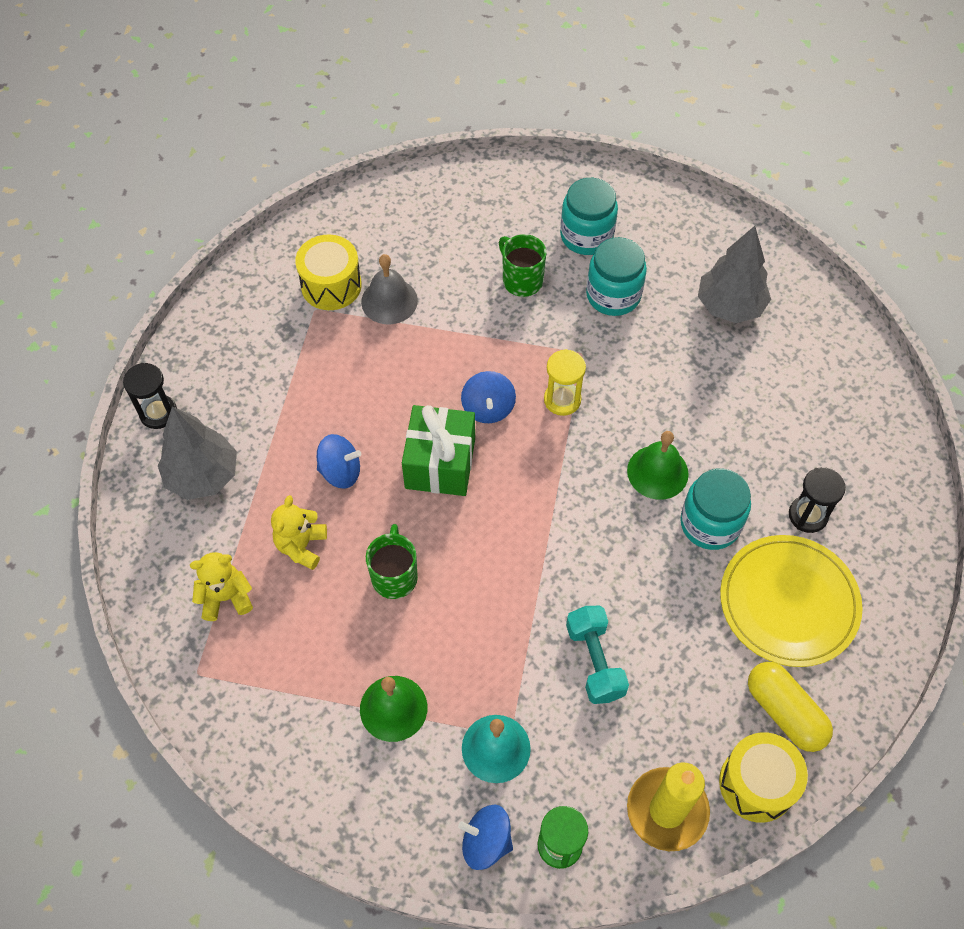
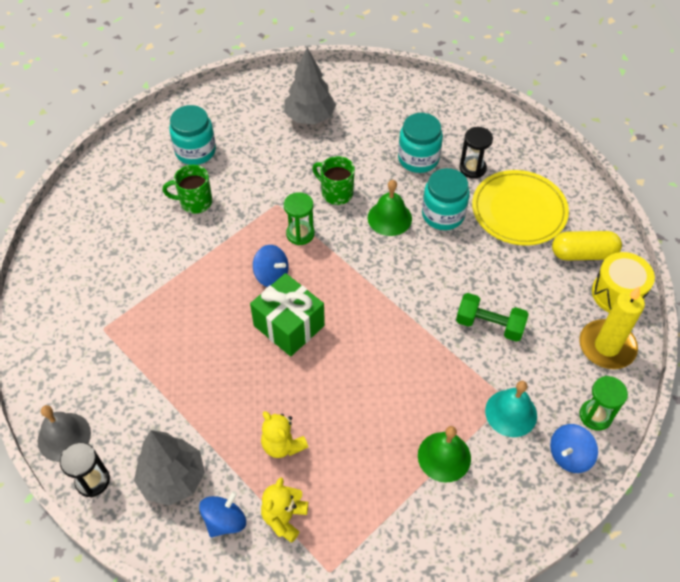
camera: 55 degrees left, 5 degrees down
(331, 285) = (93, 308): yellow drum -> none
(340, 471) = (245, 387): blue spinning top -> blue spinning top (225, 521)
(389, 301) = (139, 281): grey bell -> grey bell (64, 437)
(394, 576) = (350, 400): green mug -> green mug (336, 193)
(562, 400) = (300, 234): yellow hourglass -> green hourglass
(594, 661) = (489, 325): turquoise dumbbell -> green dumbbell
(613, 295) = (250, 164): turquoise jar -> turquoise jar (418, 159)

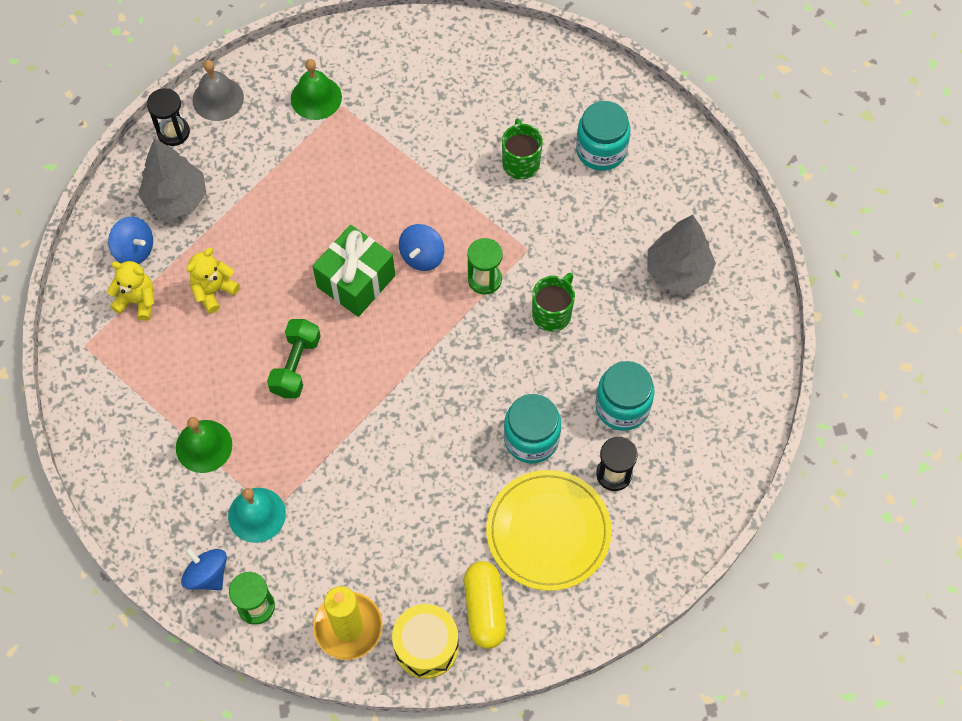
camera: 85 degrees right, 10 degrees up
(389, 218) = (519, 376): green bell -> green bell (316, 98)
(489, 325) = (370, 493): green dumbbell -> green dumbbell (296, 365)

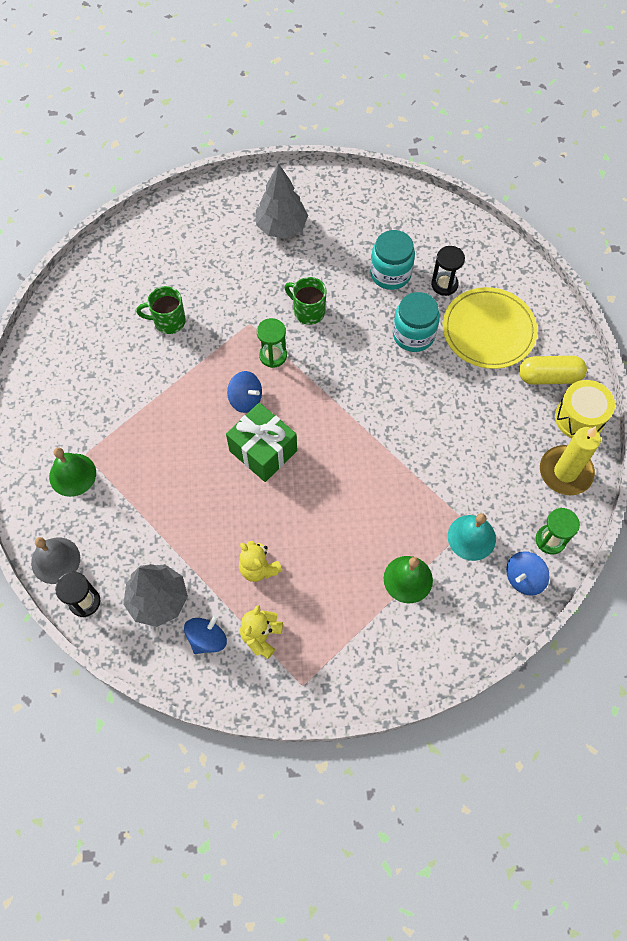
camera: 85 degrees left, 0 degrees up
(296, 365) = (337, 502): green dumbbell -> none
(601, 150) = (167, 265): turquoise jar -> none

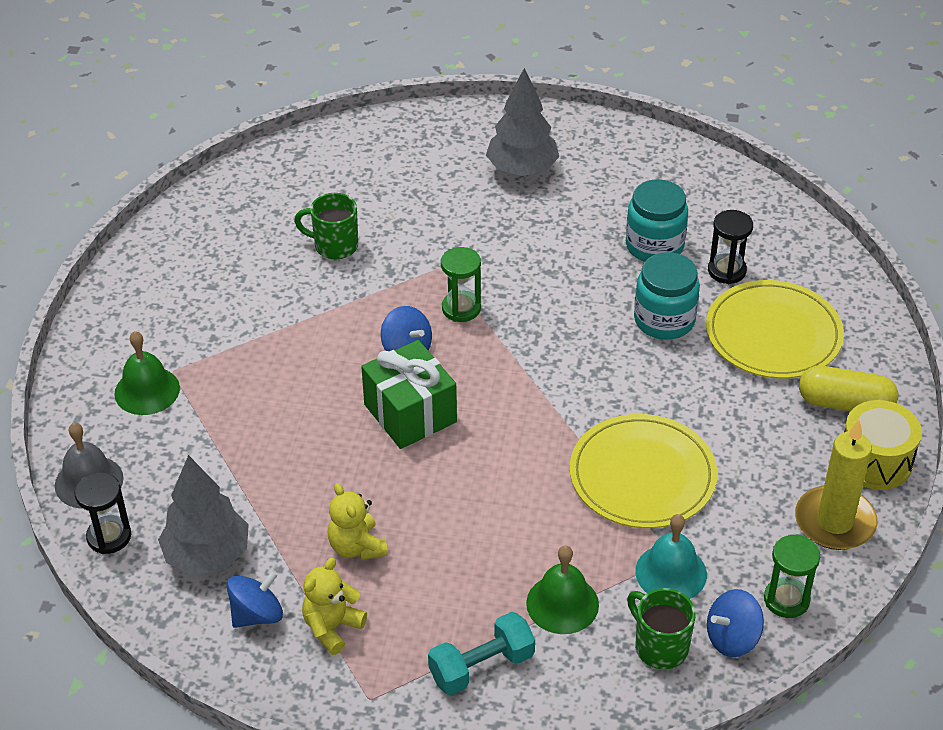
camera: 15 degrees right, 20 degrees down
(308, 311) = (526, 268): green mug -> green mug (659, 646)
(369, 641) = (481, 666): none -> turquoise dumbbell
(432, 465) = (642, 475): none -> yellow plate

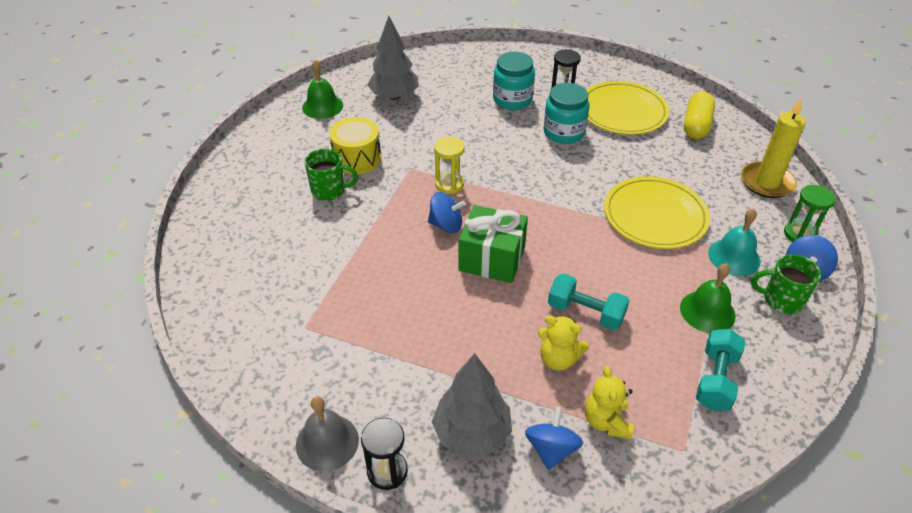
camera: 40 degrees left, 0 degrees up
(147, 390) = (301, 351): green bell -> green bell (322, 106)
(334, 246) = (329, 191): green mug -> green mug turned 150 degrees counterclockwise
(437, 523) = (585, 312): none -> turquoise dumbbell
(461, 308) = (449, 184): green hourglass -> yellow hourglass
(845, 404) = (696, 125): yellow capsule -> yellow capsule turned 45 degrees counterclockwise
(875, 461) = (744, 144): yellow drum -> yellow drum (357, 158)

